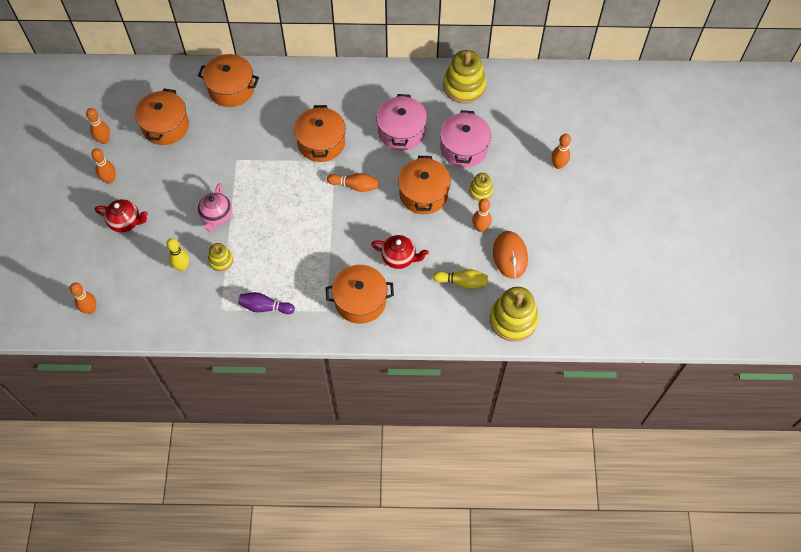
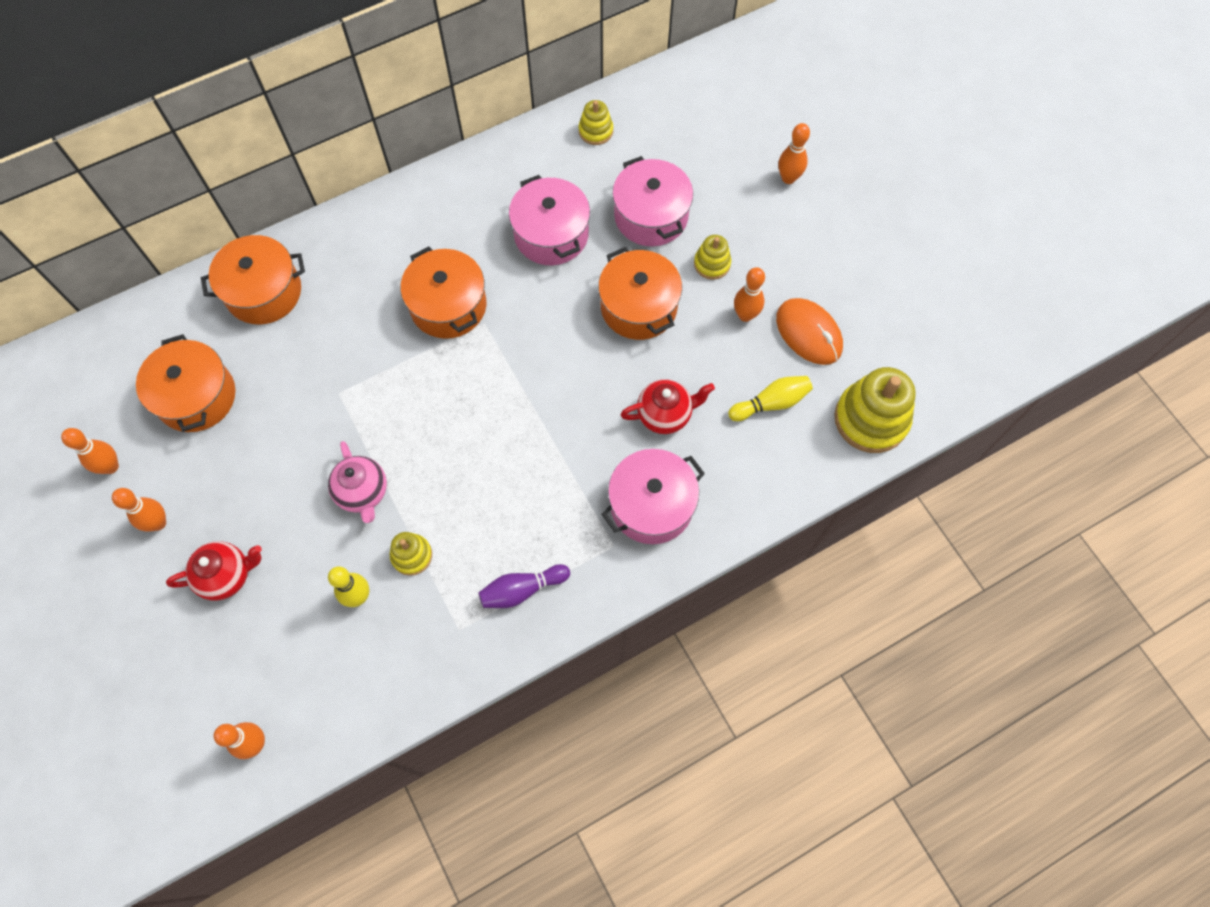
camera: 30 degrees left, 5 degrees up
(355, 186) = (536, 344): orange bowling pin -> none
(360, 301) = (651, 505): orange pot -> pink pot
(464, 86) = (595, 131): yellow stacking toy -> yellow stacking toy, size x0.53

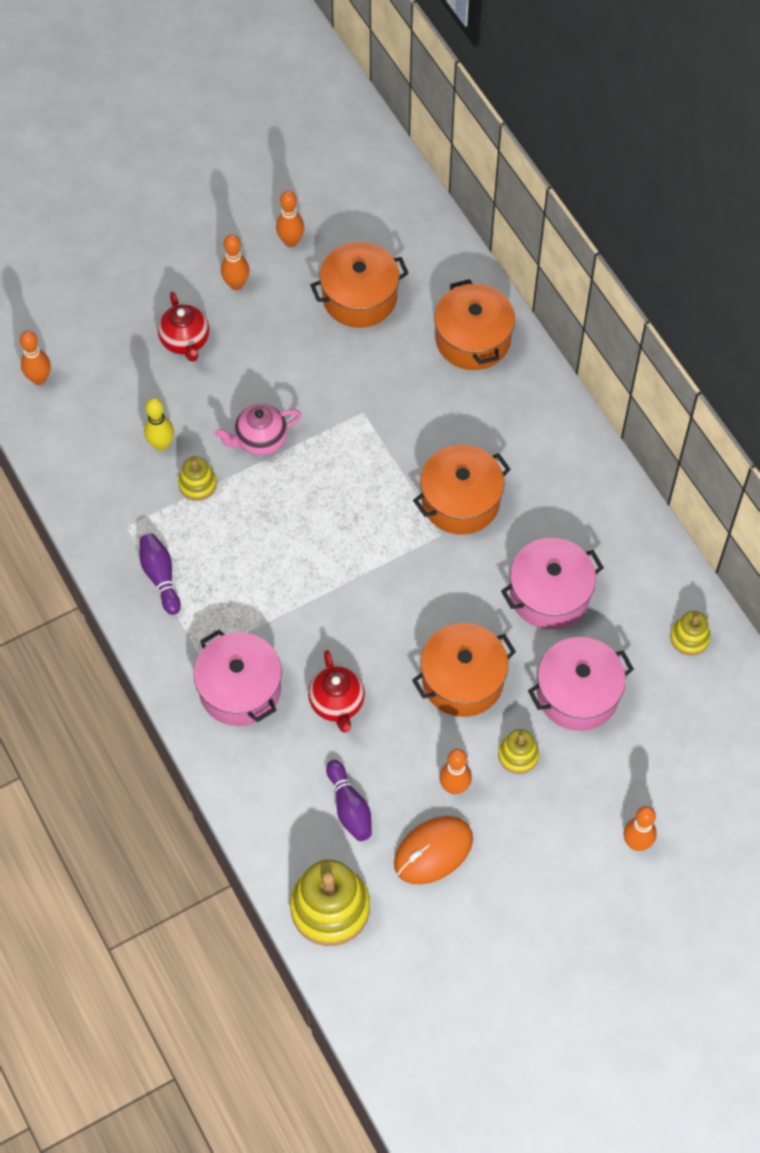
camera: 90 degrees right, 5 degrees down
(771, 403) = (349, 807): yellow bowling pin -> purple bowling pin

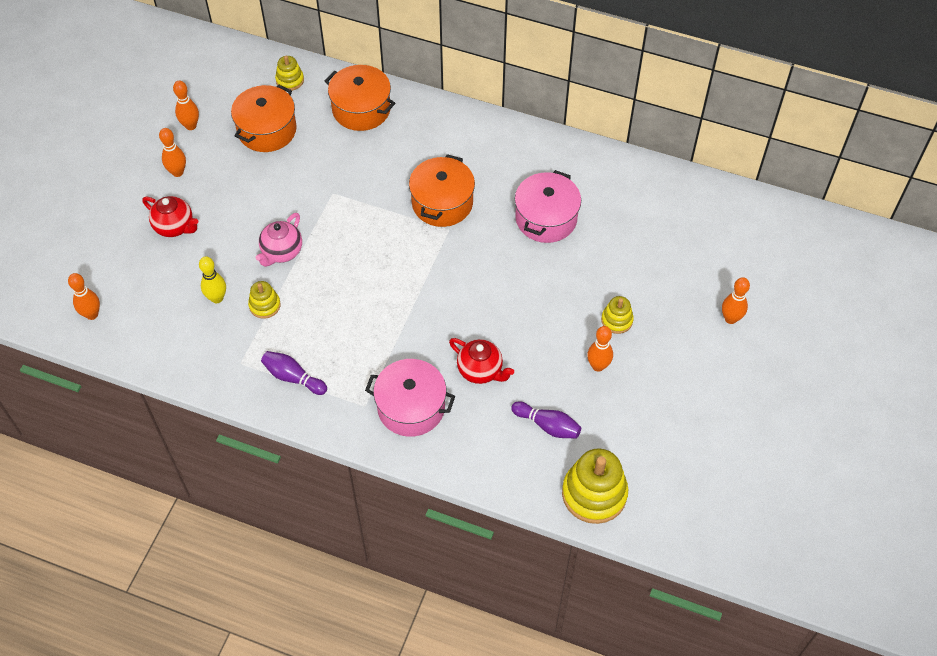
camera: 40 degrees left, 5 degrees down
(433, 851) = (622, 412): orange mouse -> none
(462, 680) = (543, 302): orange pot -> none
(577, 694) = (616, 261): pink pot -> none
(689, 638) = (647, 187): yellow stacking toy -> yellow stacking toy (290, 80)

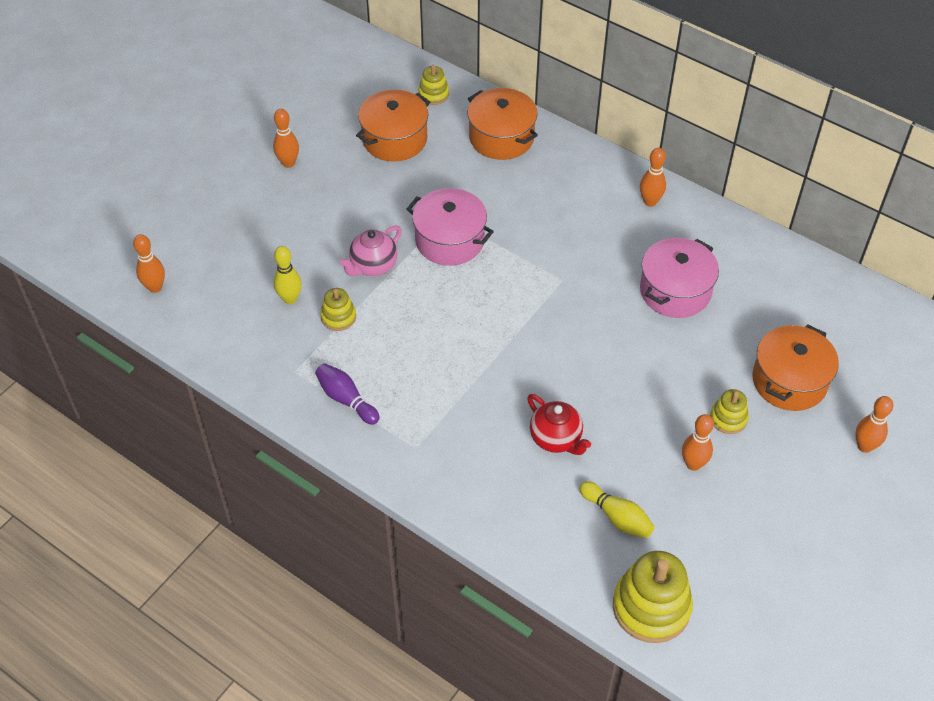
camera: 15 degrees right, 5 degrees down
(175, 227) = (268, 217): red teapot -> none
(190, 126) = (316, 119): orange bowling pin -> orange bowling pin (650, 202)
(411, 407) = (466, 461): pink pot -> pink pot (450, 240)
(442, 203) = (562, 251): orange pot -> orange pot (789, 381)
(547, 425) = (617, 517): purple bowling pin -> yellow bowling pin

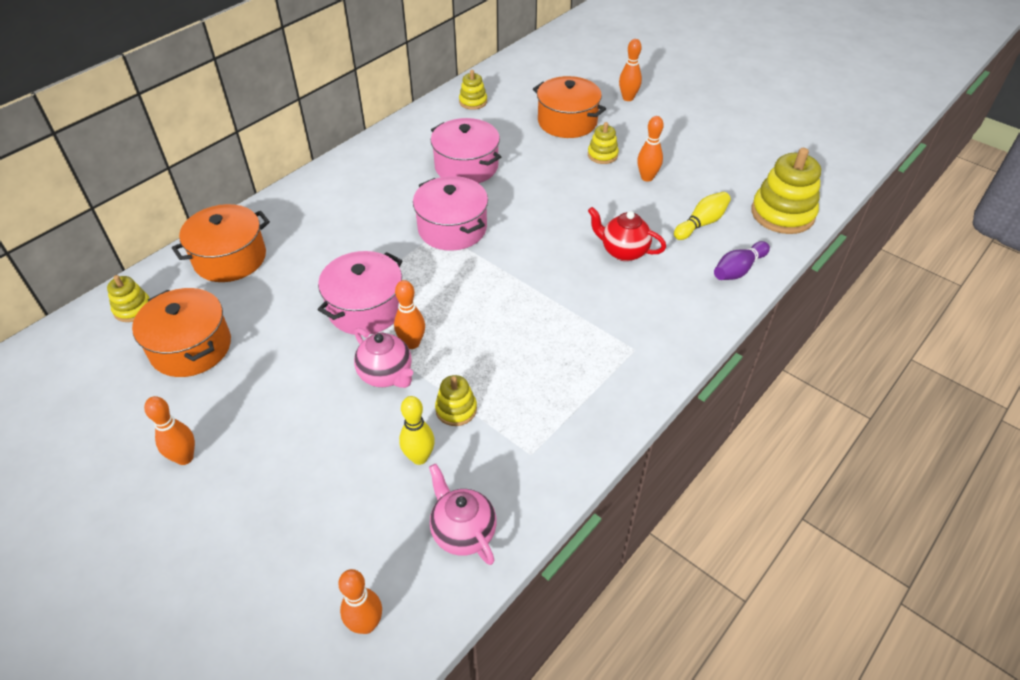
camera: 85 degrees left, 5 degrees down
(223, 333) = (463, 532): none -> pink teapot
(346, 399) = (573, 405): purple bowling pin -> purple bowling pin (738, 270)
(556, 439) = (623, 251): red teapot -> red teapot turned 120 degrees counterclockwise
(569, 290) = (452, 228): none -> pink pot
(650, 202) = (358, 169): orange bowling pin -> orange bowling pin (412, 343)
(805, 285) = (473, 102): none -> yellow stacking toy

